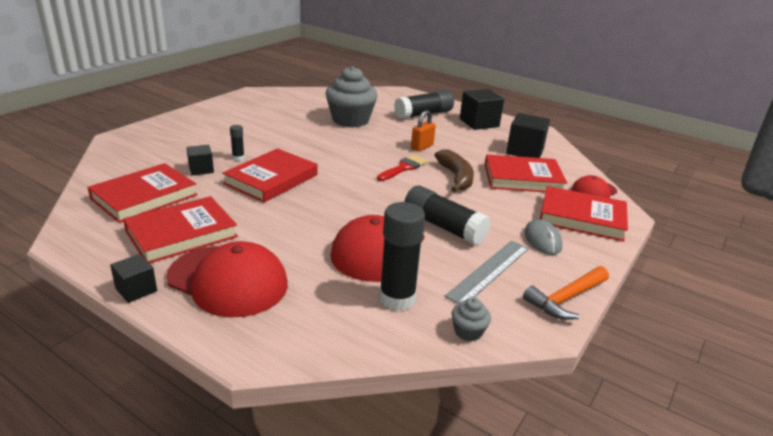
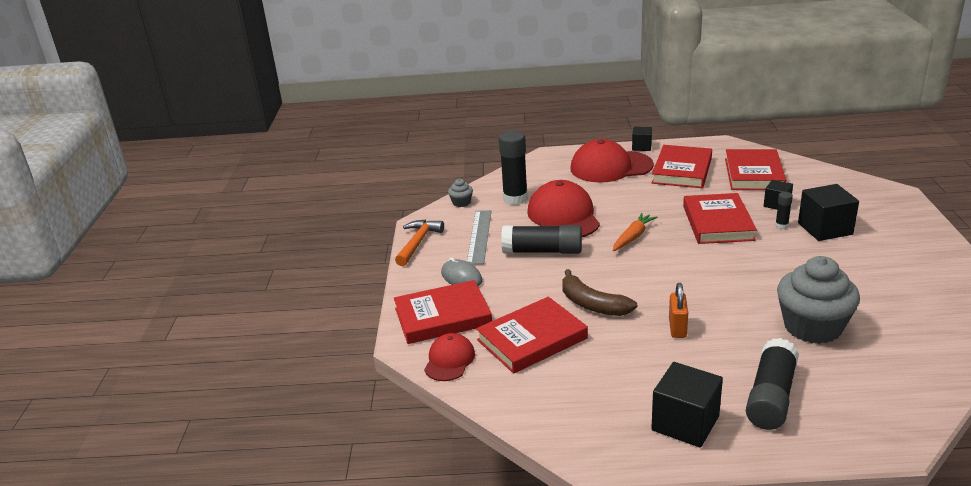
camera: 150 degrees right, 0 degrees up
(352, 201) = (633, 237): none -> orange carrot
(404, 168) = (650, 289): red brush -> none
(525, 151) = (570, 391): black cube -> black cube (825, 229)

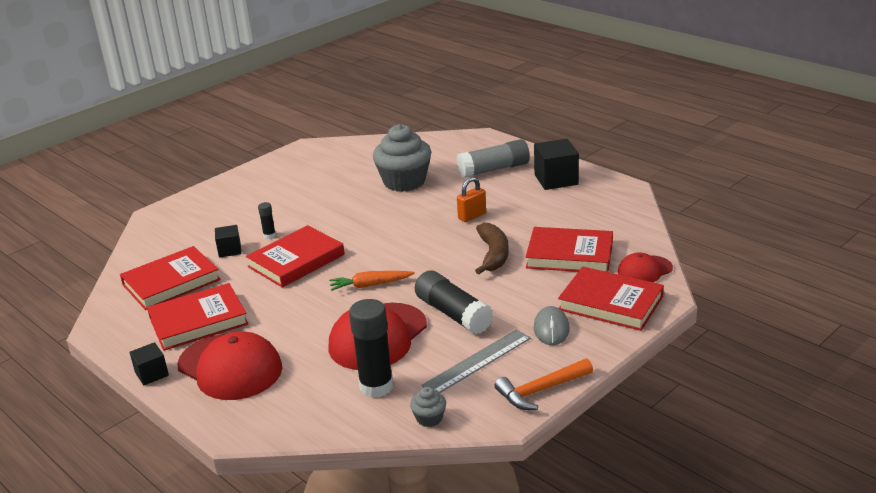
camera: 135 degrees left, 0 degrees up
(771, 397) = (494, 169): black glue stick -> grey glue stick
(825, 229) = (255, 219): black cube -> none

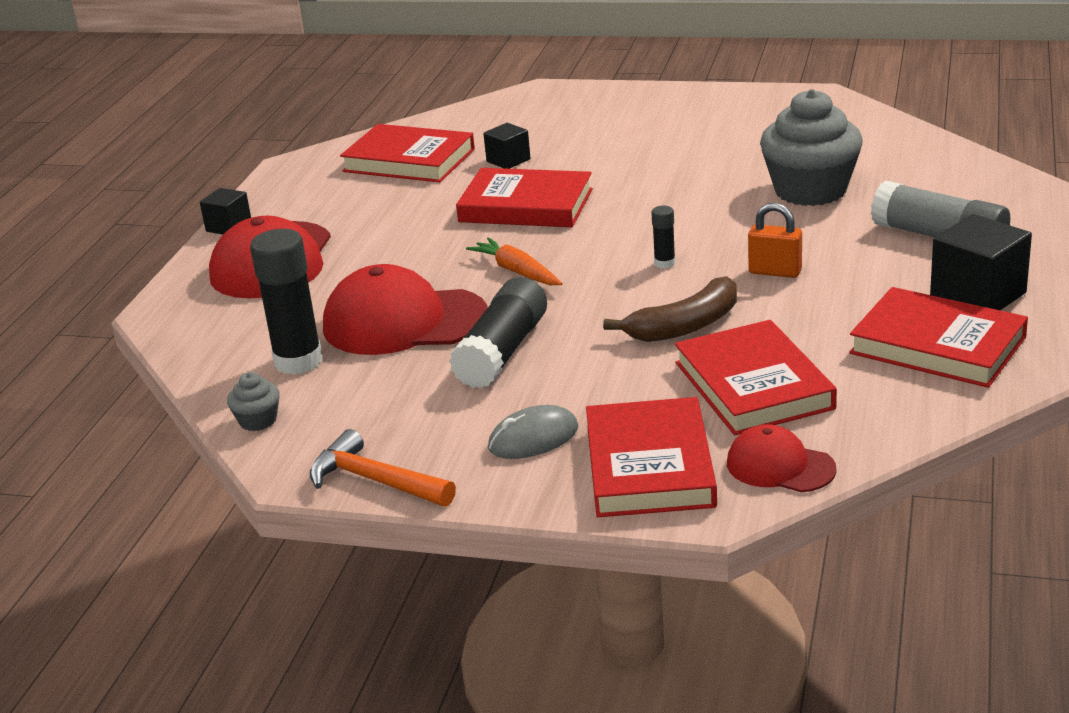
camera: 60 degrees right, 0 degrees up
(198, 321) = (346, 207): red book -> red book (937, 345)
(269, 235) = (566, 167): black glue stick -> black glue stick (664, 263)
(477, 361) = (405, 410): grey ruler -> none

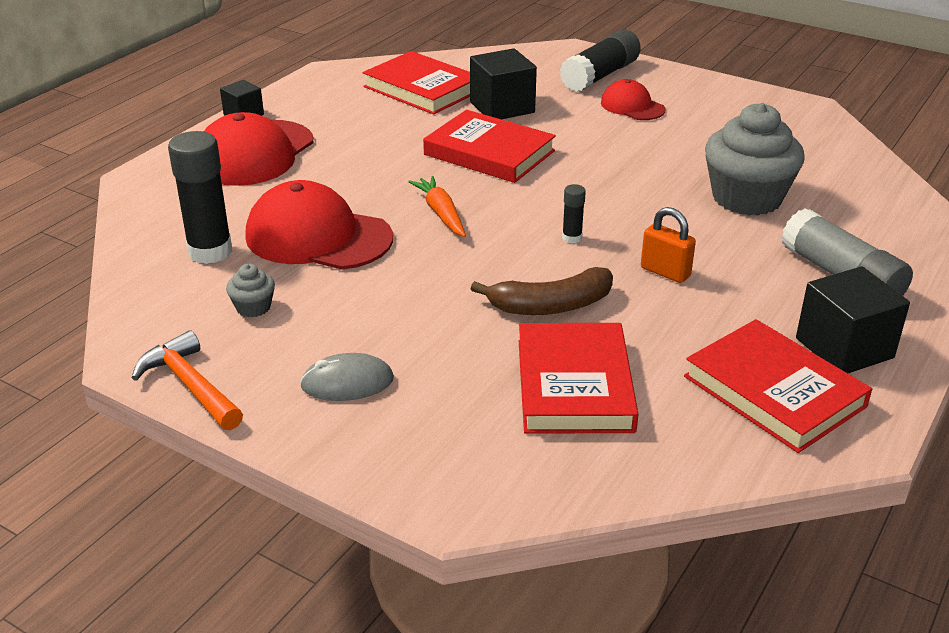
camera: 15 degrees right, 5 degrees up
(258, 420) = (140, 299): grey cupcake -> grey cupcake (253, 307)
(502, 352) = (378, 288): black glue stick -> black glue stick (600, 76)
(508, 160) = (502, 107): black cube -> black cube, size x1.72
(650, 465) = (429, 442): red book -> none
(780, 466) = (546, 479): red cap -> red cap (632, 106)

